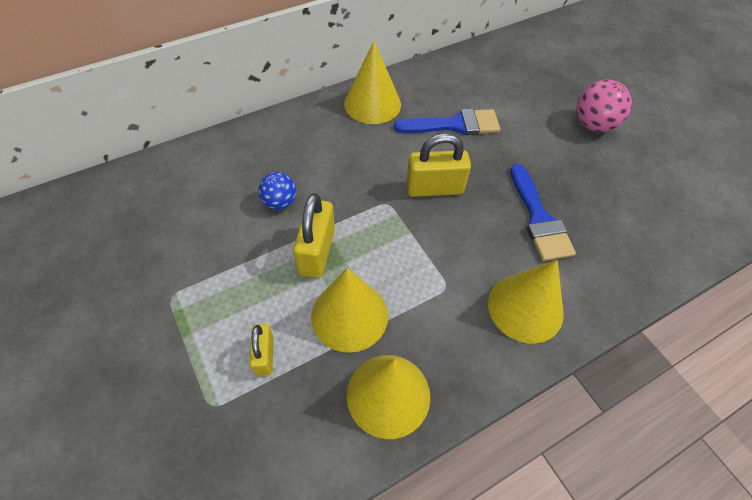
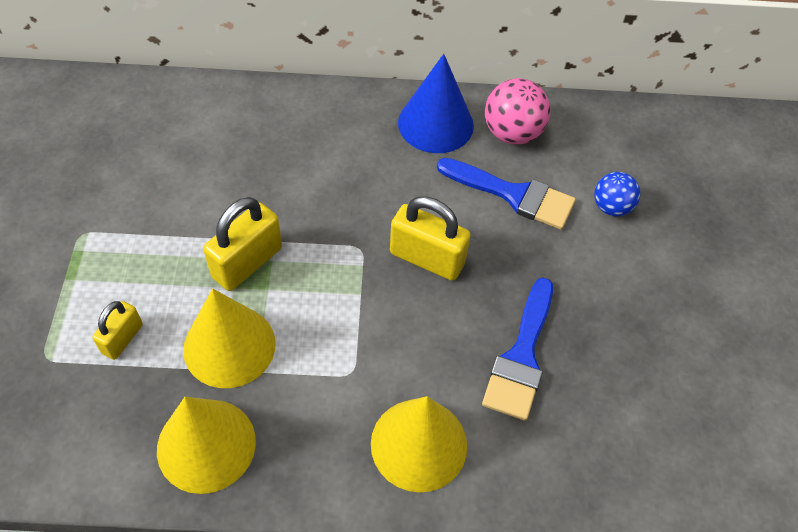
camera: 30 degrees right, 0 degrees up
(280, 202) = (250, 190): blue ball -> blue ball (611, 207)
(372, 104) = (435, 124): yellow cone -> blue cone
(593, 125) = (697, 280): pink ball -> pink ball (512, 133)

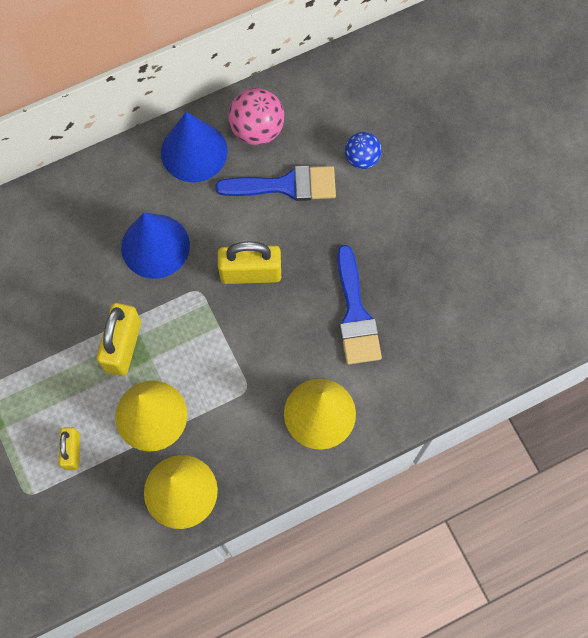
camera: 25 degrees left, 15 degrees up
(343, 187) = (155, 246): none -> blue cone

